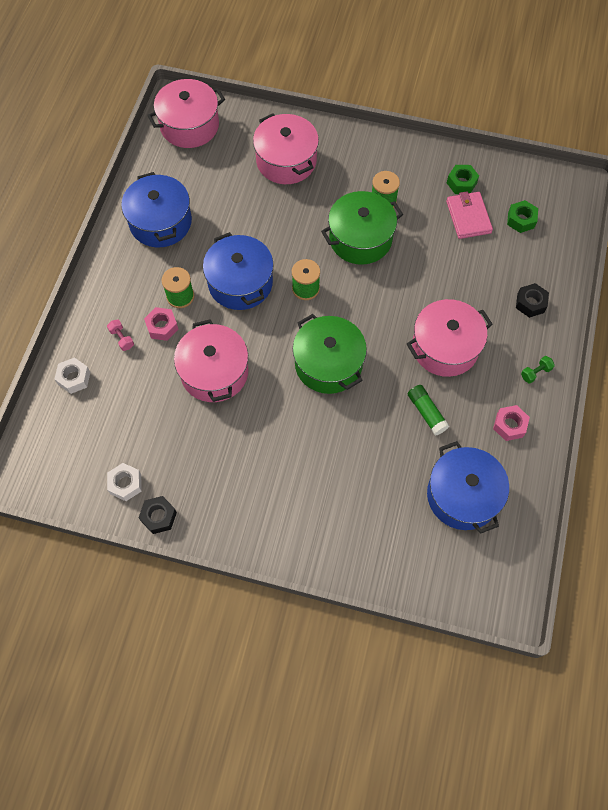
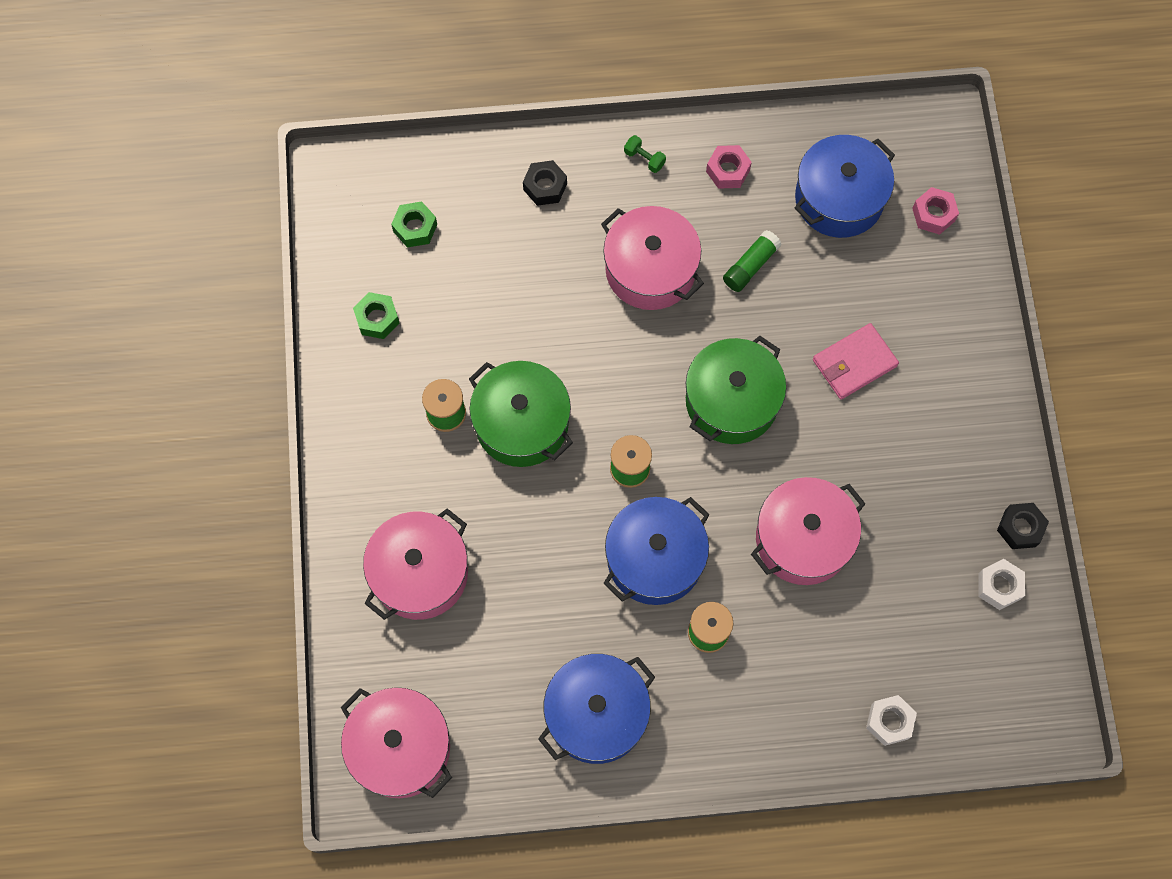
camera: 110 degrees left, 5 degrees up
(122, 338) = (805, 684): pink dumbbell -> none
(162, 327) = (765, 636): pink nut -> pink nut (933, 214)
(468, 217) = (434, 295): pink wallet -> pink wallet (854, 363)

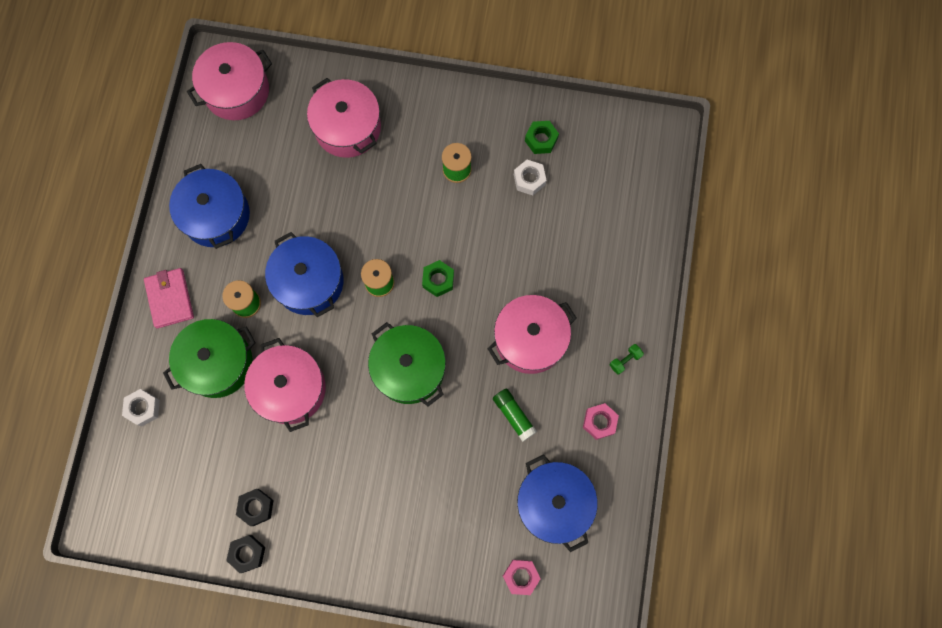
camera: 105 degrees right, 5 degrees up
(415, 228) = (606, 180): green nut -> green nut (438, 280)
(522, 423) = (434, 218): green pot -> green pot (217, 363)
(545, 187) = (618, 280): black nut -> black nut (256, 507)
(854, 363) = (413, 470): pink wallet -> pink wallet (170, 299)
(999, 586) = (210, 521): white nut -> white nut (529, 180)

